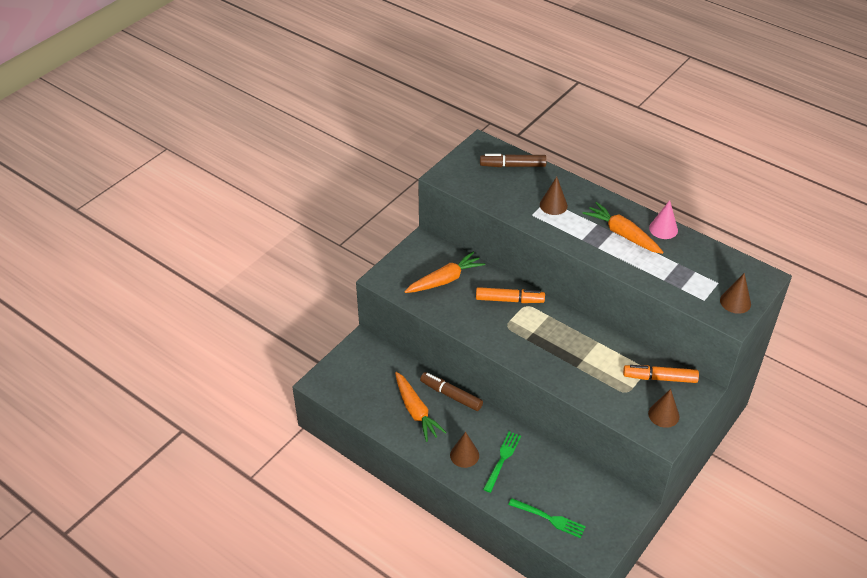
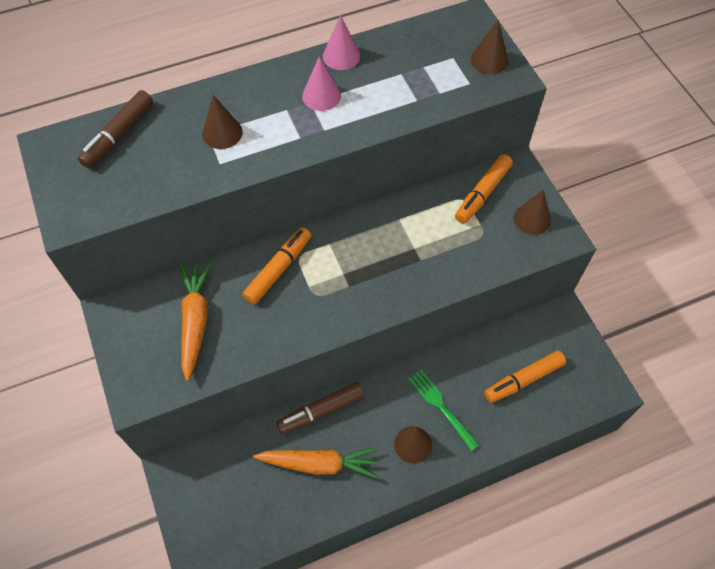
camera: 60 degrees left, 15 degrees up
(549, 518) = (541, 404): green fork -> none
(560, 500) = (523, 380): none -> orange marker
(622, 234) = (321, 96): orange carrot -> pink cone

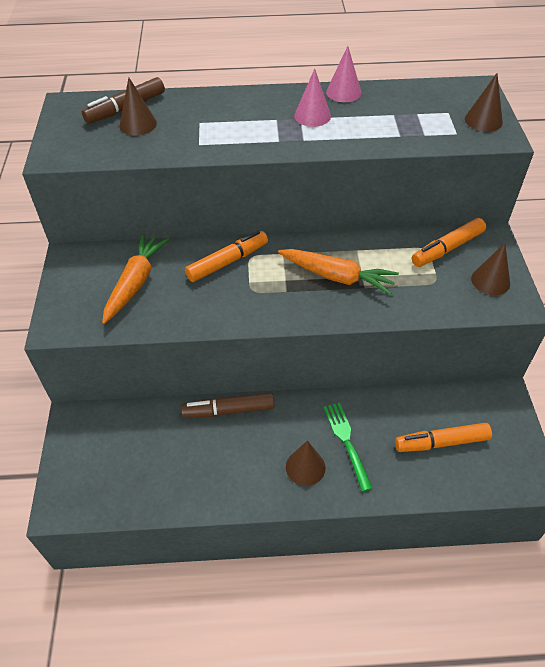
camera: 20 degrees right, 10 degrees down
(222, 133) = (212, 124): brown cone -> brown cone (138, 124)
(319, 464) = (207, 456): orange carrot -> orange carrot (337, 277)

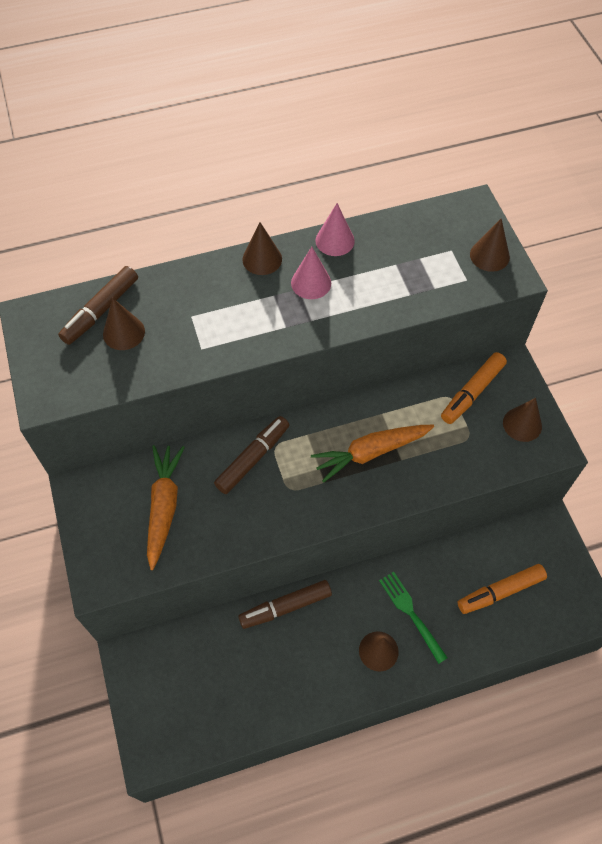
camera: 15 degrees left, 10 degrees up
(228, 262) = (253, 458): orange marker -> brown marker
(275, 95) = (262, 259): none -> brown cone
(337, 277) = (371, 452): orange carrot -> orange carrot turned 150 degrees clockwise

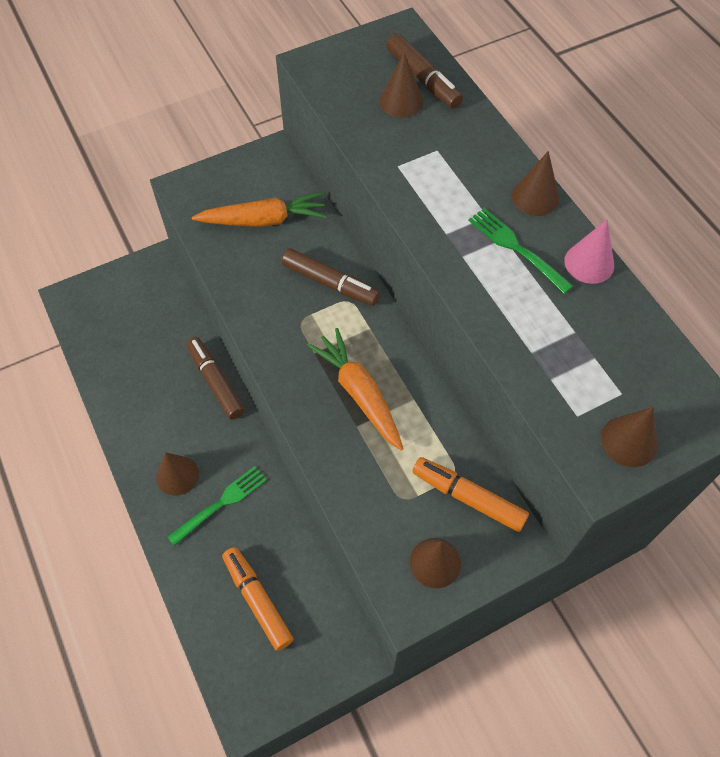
camera: 80 degrees right, 0 degrees up
(100, 310) = (423, 79): brown marker -> brown marker turned 150 degrees counterclockwise
(311, 283) = (516, 248): pink cone -> green fork

